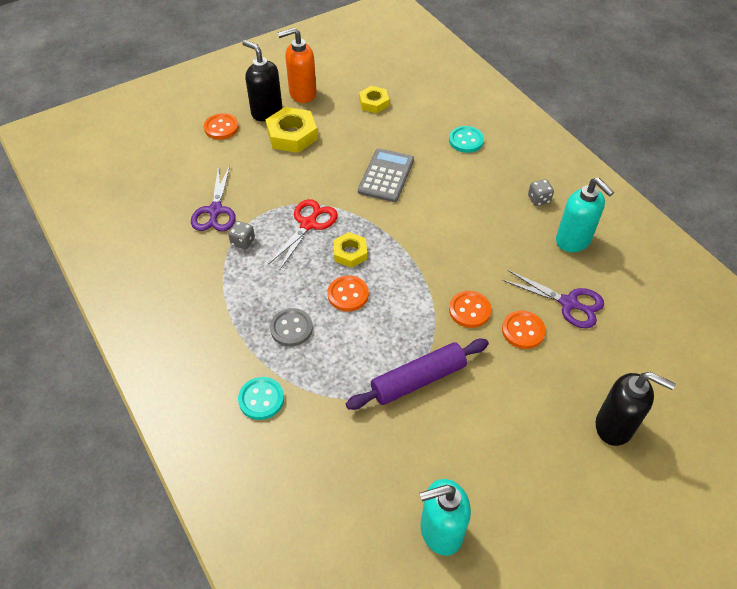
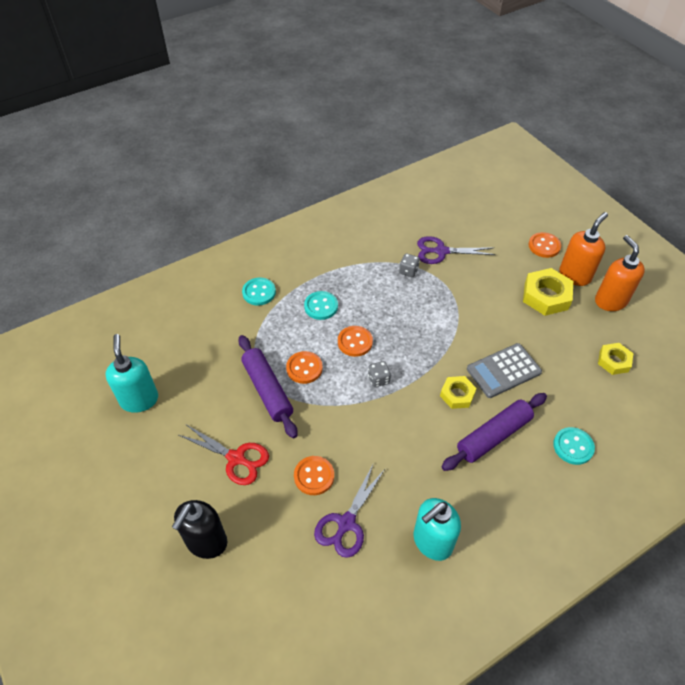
camera: 90 degrees right, 0 degrees up
(266, 112) = (575, 275): black soap dispenser -> orange soap dispenser
(291, 328) = (321, 306): grey button -> turquoise button
(308, 224) = (432, 313): red scissors -> red scissors (236, 458)
(350, 253) = (401, 343): yellow nut -> yellow nut (457, 394)
(386, 176) = (503, 371): grey calculator -> grey calculator turned 135 degrees clockwise
(460, 190) = (493, 436): none -> purple rolling pin
(469, 310) = (338, 433): orange button -> orange button (304, 368)
(539, 199) = (491, 513): grey dice -> grey dice (378, 379)

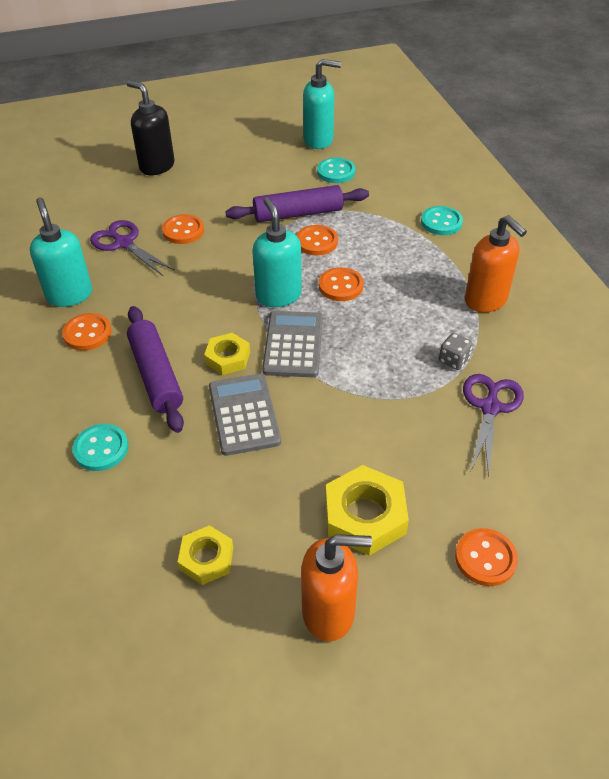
camera: 105 degrees right, 5 degrees down
(236, 458) = (228, 187): red scissors -> none
(321, 306) = (406, 267): turquoise button -> turquoise button (336, 172)
(378, 379) = (278, 295): grey dice -> turquoise soap dispenser
(428, 358) = (293, 344): none -> grey calculator
(472, 504) = (87, 333): none -> orange button
(575, 275) = (402, 579): orange soap dispenser -> orange soap dispenser (486, 300)

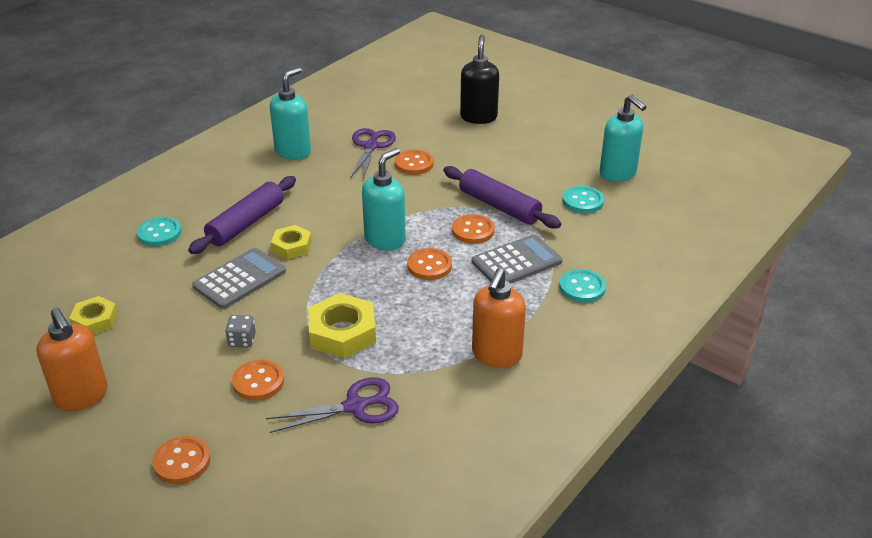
camera: 55 degrees right, 10 degrees down
(87, 333) = (262, 177): orange button -> orange button (258, 382)
(293, 344) = (335, 270): grey calculator -> grey calculator (516, 262)
(365, 516) = (182, 379): yellow nut -> yellow nut (342, 333)
(453, 360) = (396, 364): grey dice -> grey dice (242, 340)

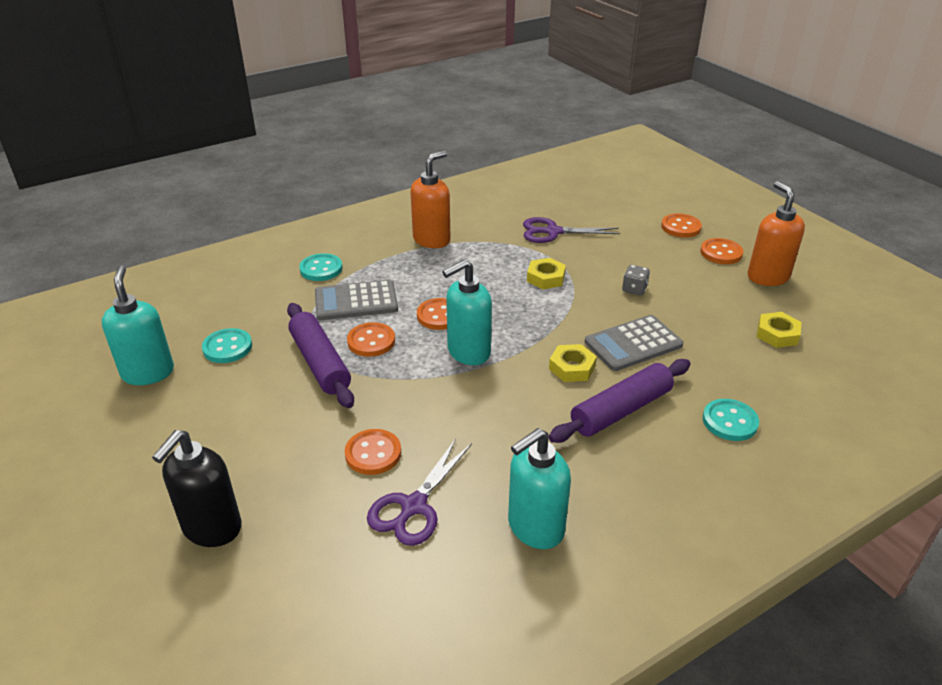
camera: 160 degrees left, 0 degrees up
(258, 382) = (623, 259): orange button -> orange button (721, 253)
(342, 333) = (546, 278): yellow nut -> yellow nut, size x0.62

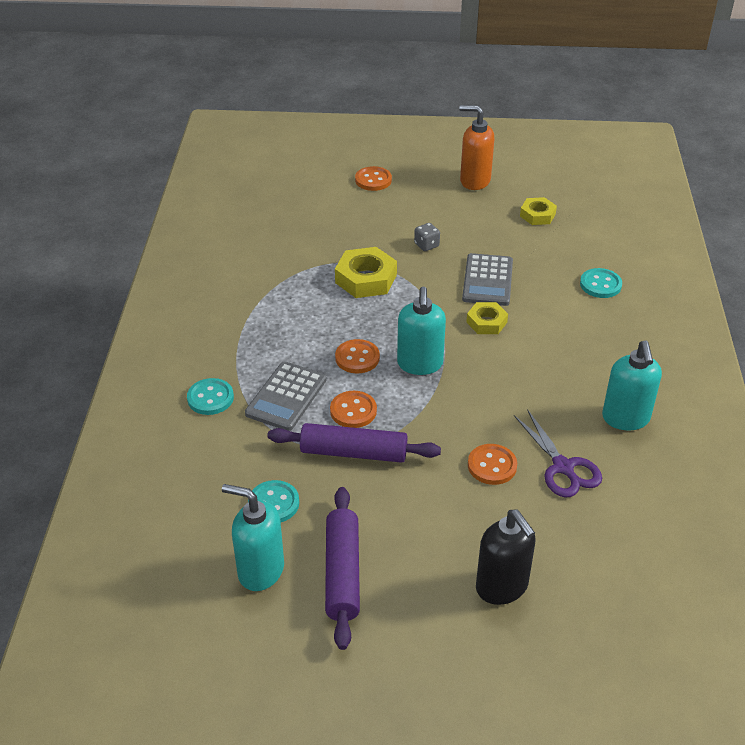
camera: 55 degrees left, 5 degrees up
(432, 240) = (240, 312): orange soap dispenser -> none
(546, 278) = (366, 279): yellow nut -> yellow nut, size x1.61
(553, 232) = (306, 242): purple scissors -> none
(621, 410) = (550, 324): purple rolling pin -> purple rolling pin (342, 573)
(721, 253) = (425, 182): orange button -> none

